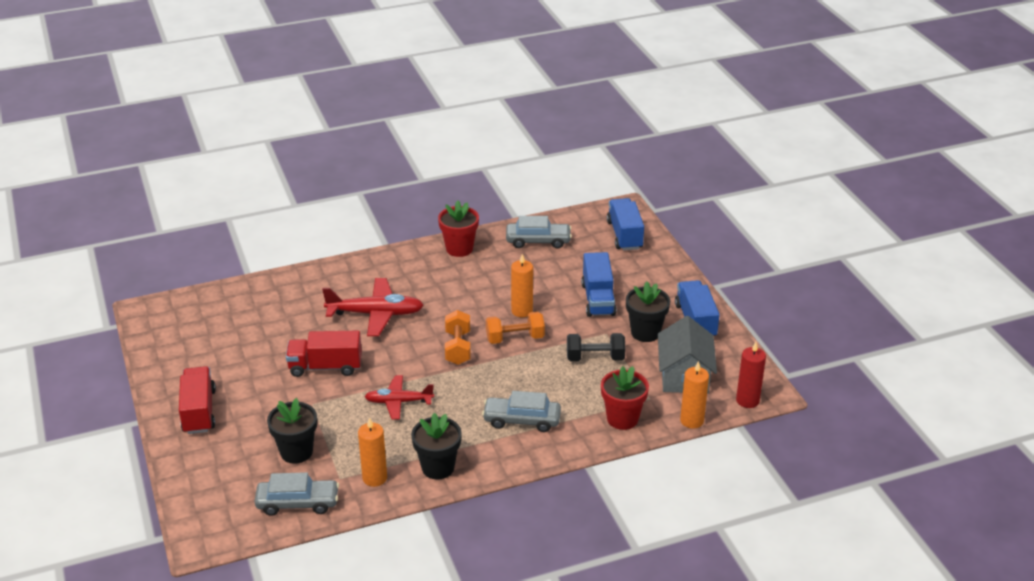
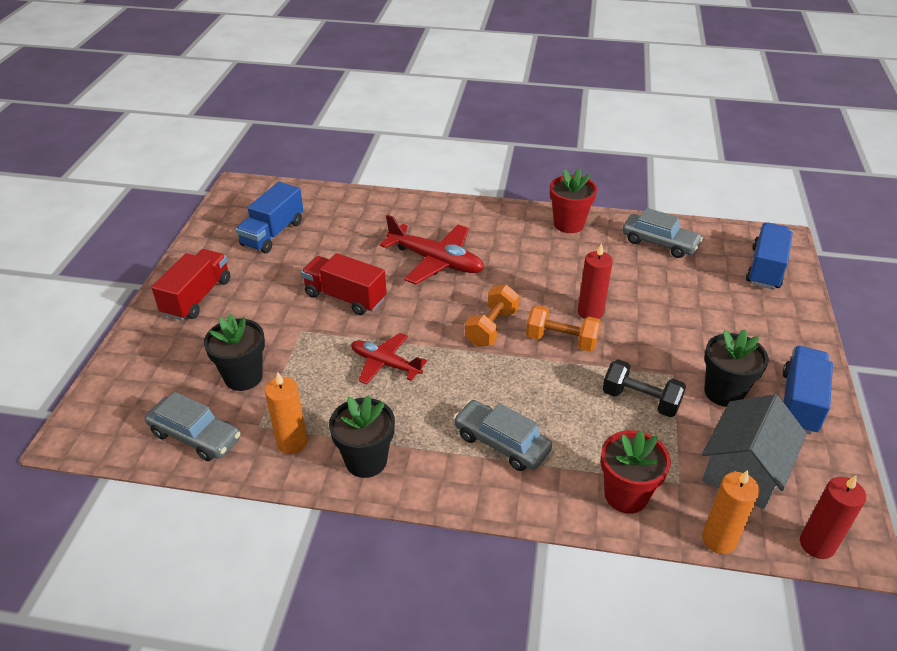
camera: 30 degrees right, 5 degrees up
(522, 311) = (590, 312): orange candle -> red candle
(598, 299) = (688, 330): blue truck -> blue truck (273, 233)

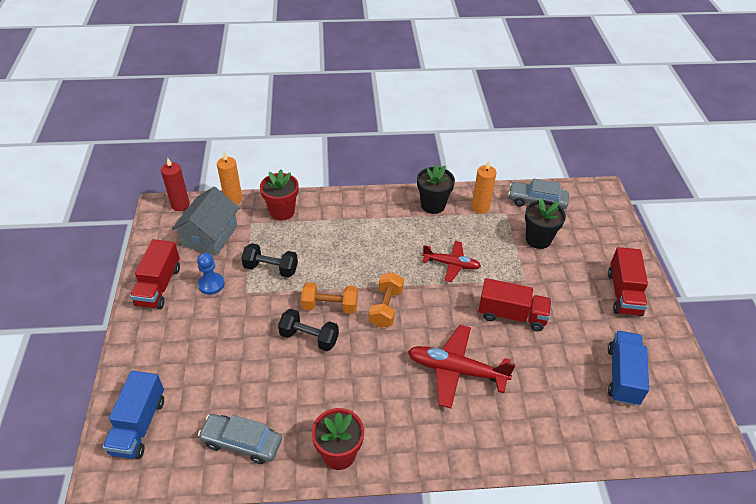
camera: 165 degrees right, 5 degrees up
(501, 443) = (358, 227): grey car -> none
(590, 312) = (309, 338): red candle -> black dumbbell
(723, 392) = (211, 284): black flower pot -> blue pawn
(799, 402) = (159, 286): blue truck -> red truck

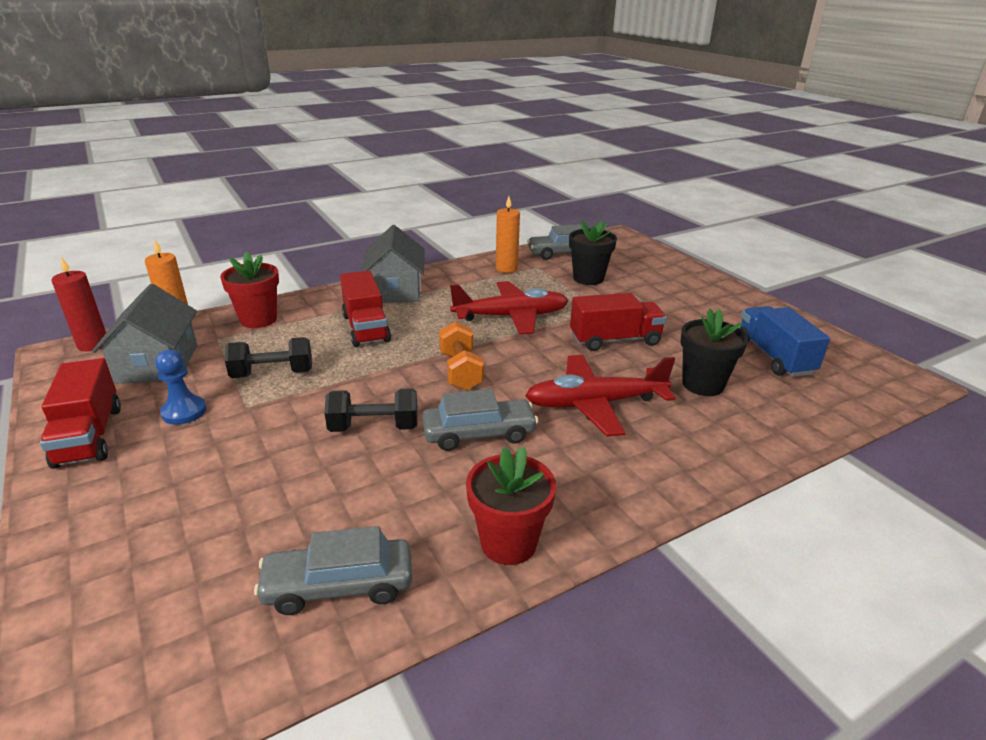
camera: 25 degrees left, 15 degrees down
(139, 425) = (119, 632): blue truck -> none
(330, 306) = (383, 388): orange dumbbell -> none
(367, 367) = (479, 434): none -> grey car
(385, 208) = (395, 290): none -> grey house
(433, 205) = (452, 277): black flower pot -> black flower pot (703, 384)
(451, 264) = (511, 316): red plane -> red plane, size x1.55
(623, 293) = (709, 297): red truck -> red truck (366, 328)

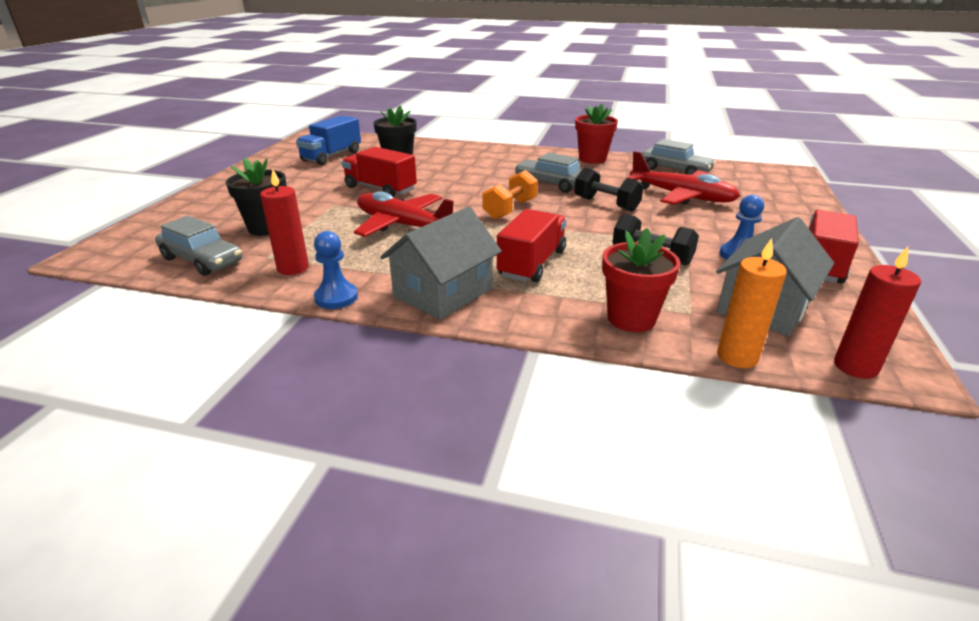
camera: 135 degrees left, 0 degrees up
(448, 267) = (336, 297): none -> blue pawn
(506, 268) = (293, 268): orange candle -> red candle
(594, 404) = (468, 173): red plane -> red plane (682, 196)

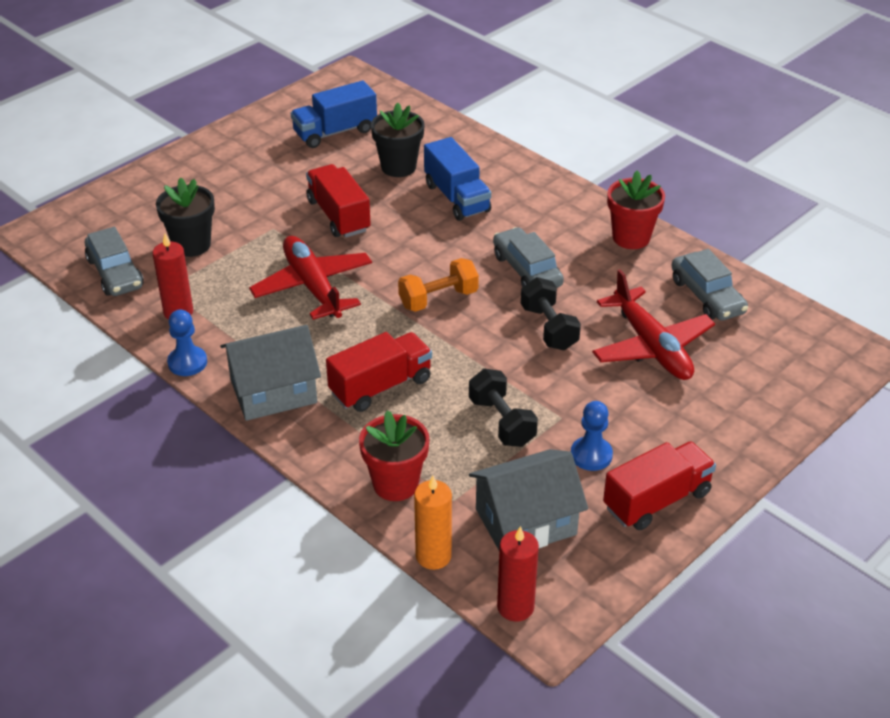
camera: 30 degrees right, 10 degrees up
(457, 165) = (457, 198): none -> blue truck

